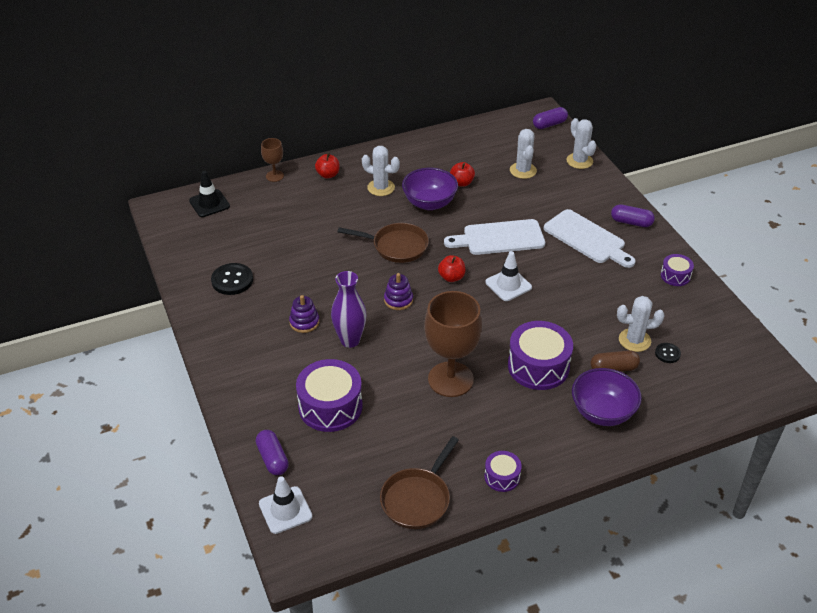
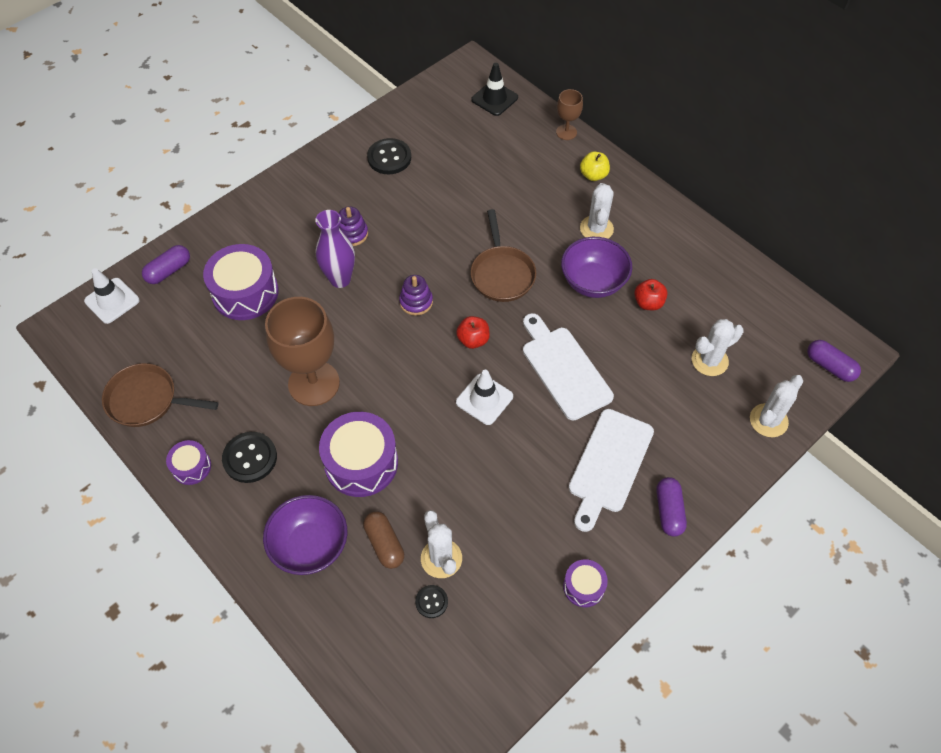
camera: 70 degrees right, 15 degrees up
(328, 175) = (593, 175): red apple -> yellow apple
(508, 435) = (250, 458): none -> black button

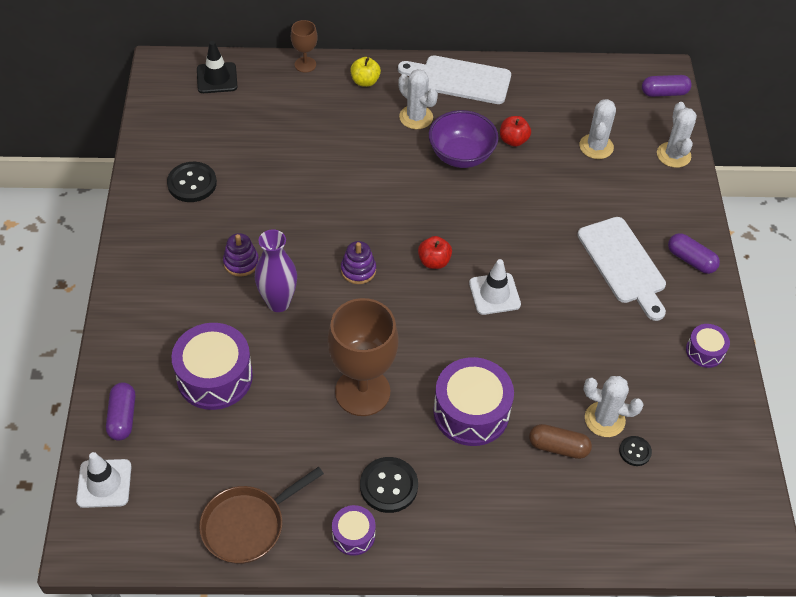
camera: 50 degrees left, 5 degrees down
(310, 546) = (513, 498): purple bowl -> none
(502, 274) = (393, 200): brown pan -> none
(564, 369) = (518, 228): white cutting board -> white cutting board (460, 79)

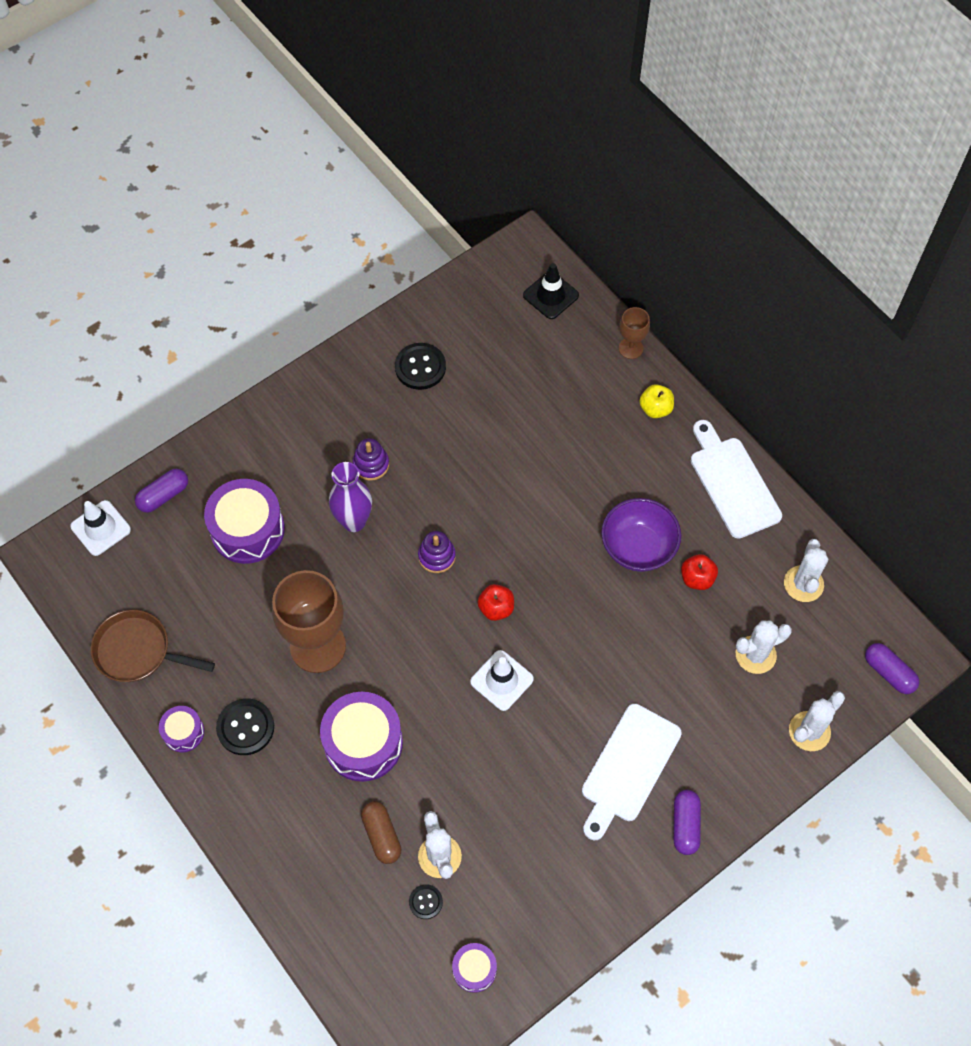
camera: 55 degrees right, 10 degrees up
(416, 117) = (650, 479): white cactus -> white cactus (803, 584)
(705, 351) = (585, 900): purple drum -> purple drum (474, 969)

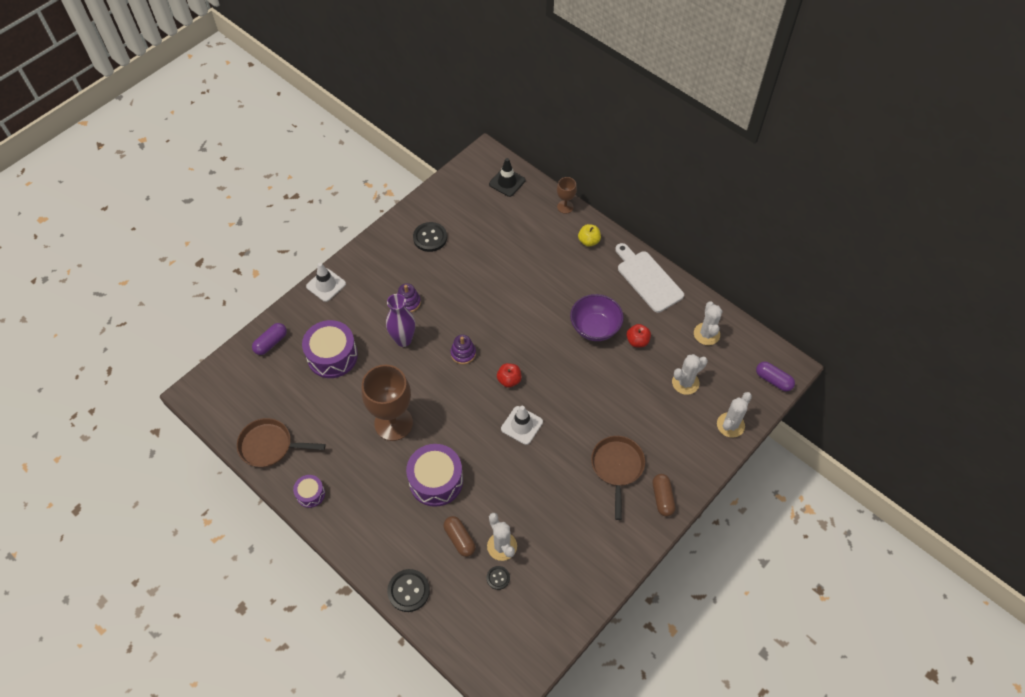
camera: 10 degrees left, 5 degrees down
(100, 528) = (231, 370): white traffic cone -> white traffic cone (326, 285)
(245, 727) = (353, 484): black button -> black button (408, 591)
(474, 969) = (540, 617): purple drum -> none
(628, 767) = (617, 467): white cutting board -> brown pan
(685, 825) = (662, 498): purple capsule -> brown capsule

